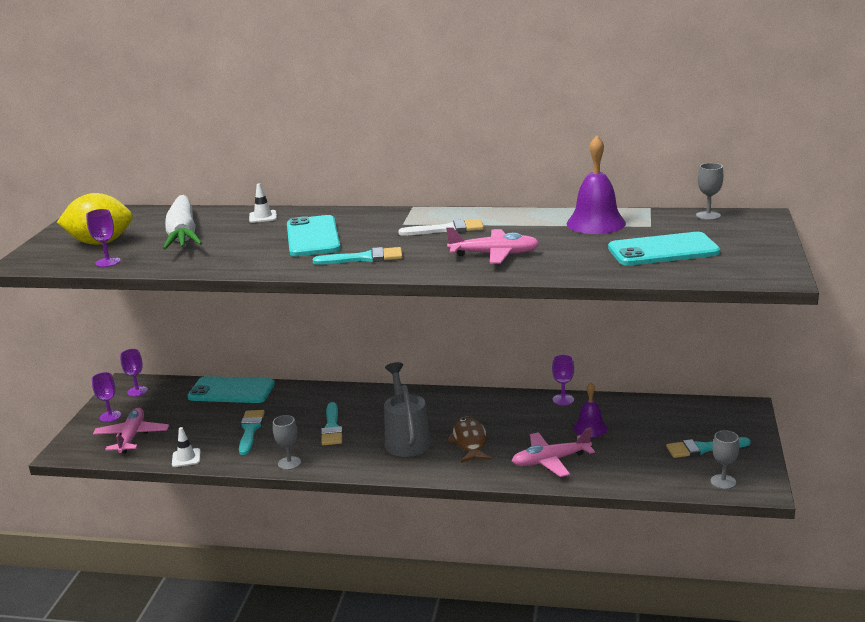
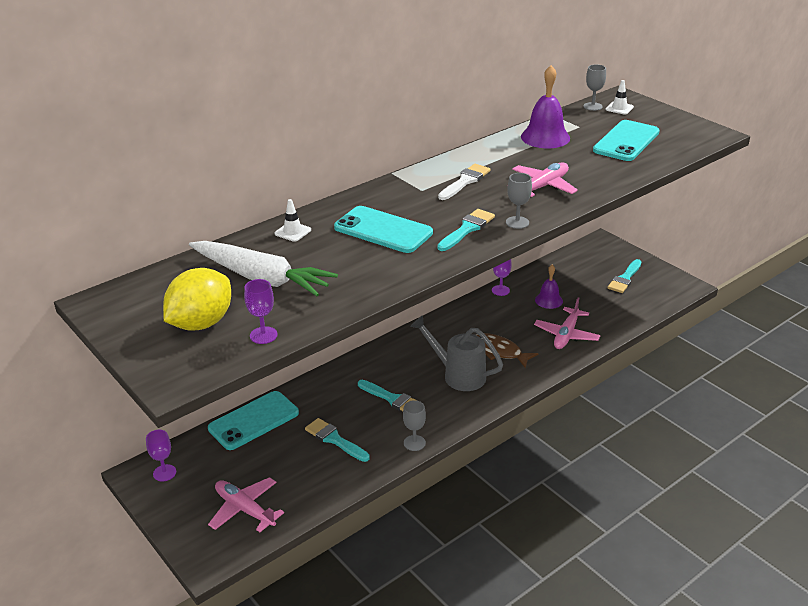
camera: 50 degrees left, 10 degrees up
(110, 416) = (185, 508): purple goblet -> none
(186, 458) = (328, 493): white traffic cone -> white traffic cone (619, 108)
(723, 482) = (666, 293): grey goblet -> grey goblet (517, 222)

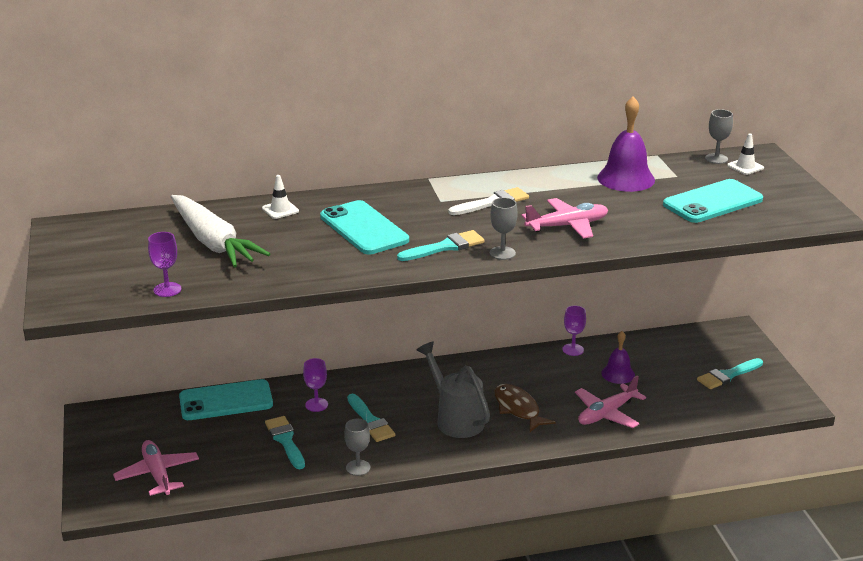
camera: 25 degrees right, 5 degrees down
(164, 473) = (115, 421): purple goblet -> purple goblet (316, 405)
(201, 323) = (127, 266): yellow lemon -> none

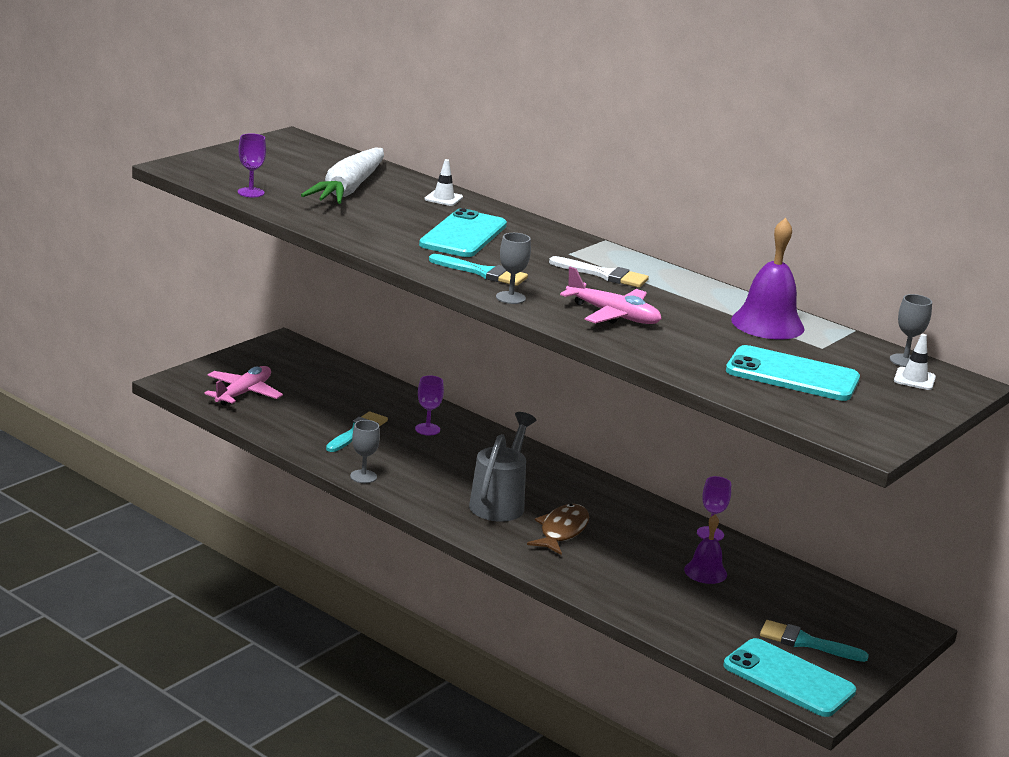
camera: 50 degrees right, 5 degrees down
(226, 401) = (377, 388): turquoise phone -> turquoise phone (789, 678)
(370, 421) = (438, 462): turquoise brush -> none
(607, 414) = (624, 583): pink plane -> none

